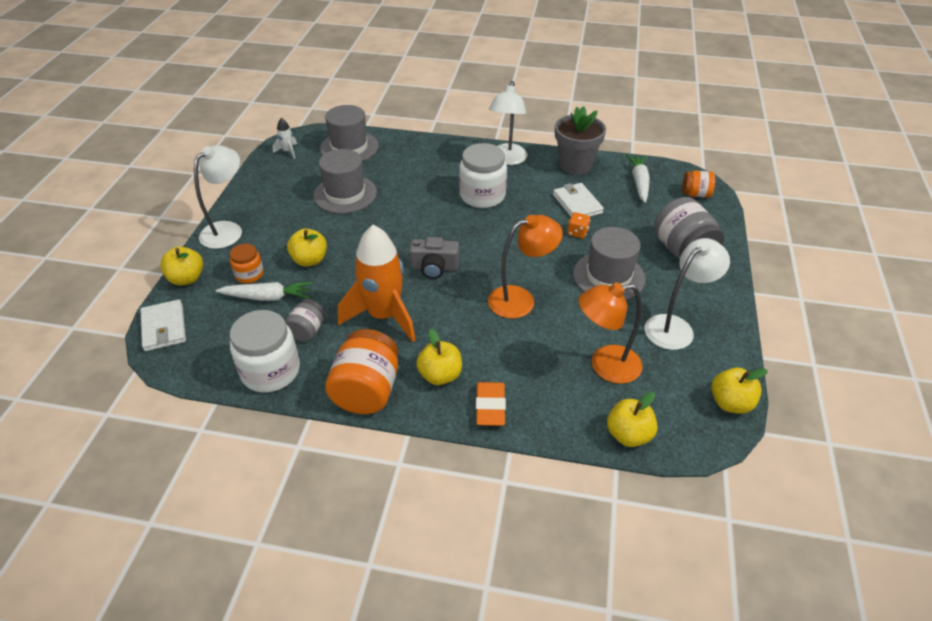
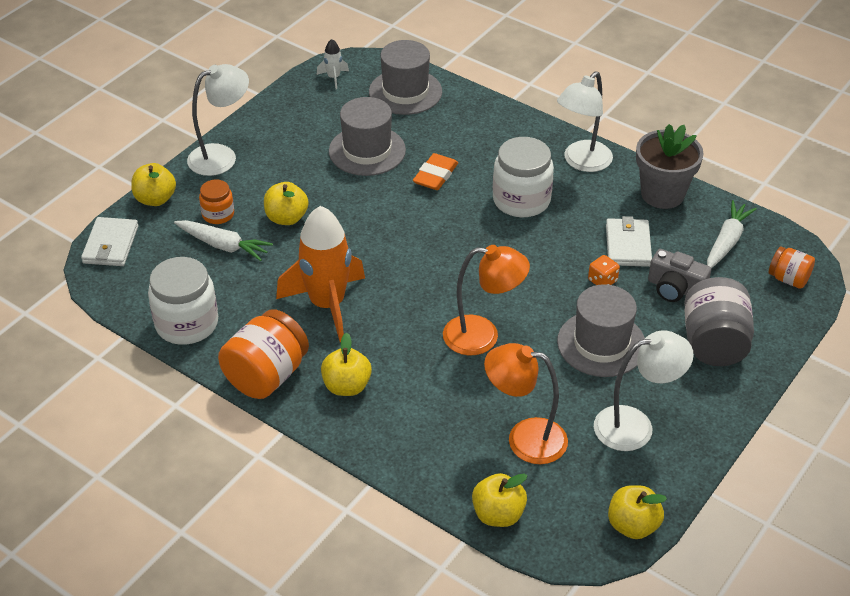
camera: 25 degrees right, 0 degrees up
(307, 331) = (243, 294): grey jar -> none
(434, 267) = (412, 269): grey camera -> grey camera (675, 288)
(490, 406) = (377, 435): orange eraser -> orange eraser (435, 175)

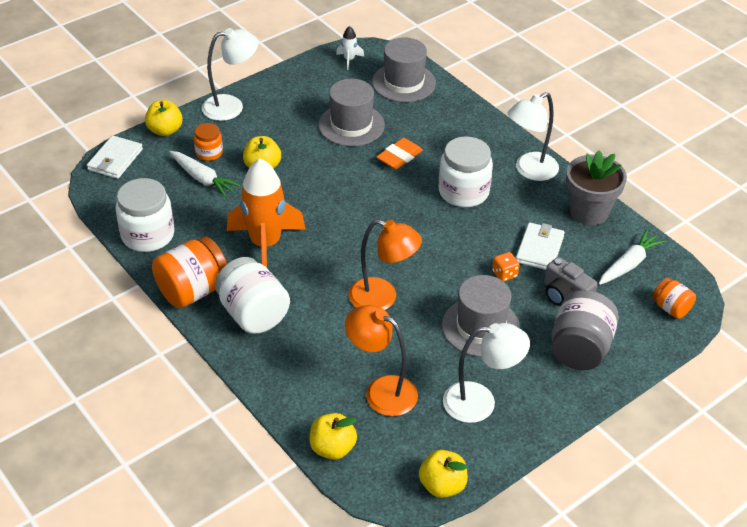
camera: 15 degrees right, 0 degrees up
(347, 386) = (253, 314): yellow apple -> white jar

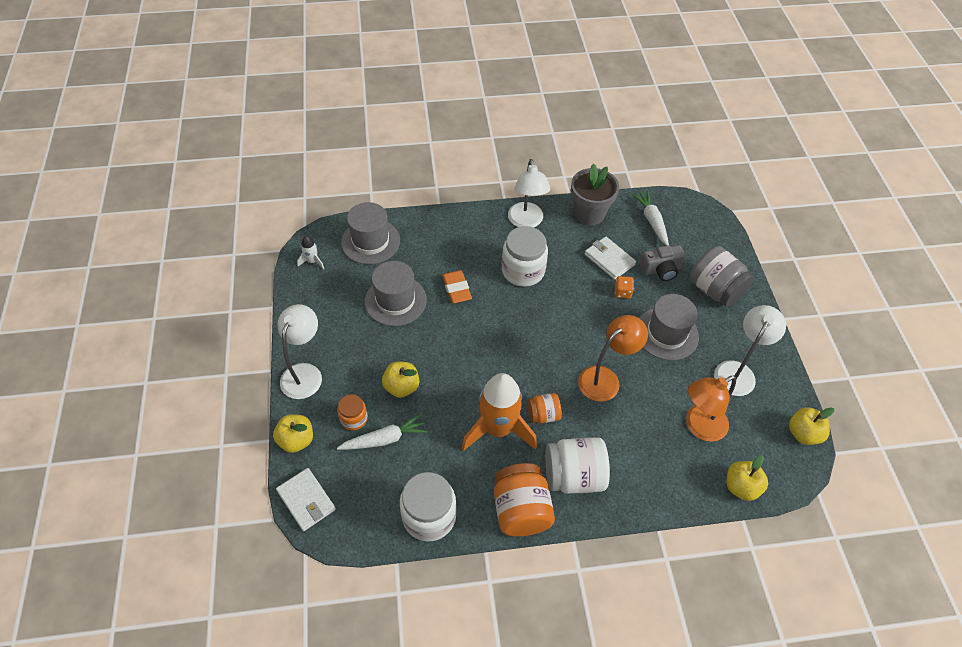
camera: 60 degrees left, 10 degrees up
(671, 308) = (703, 223): orange jar -> orange jar (543, 415)

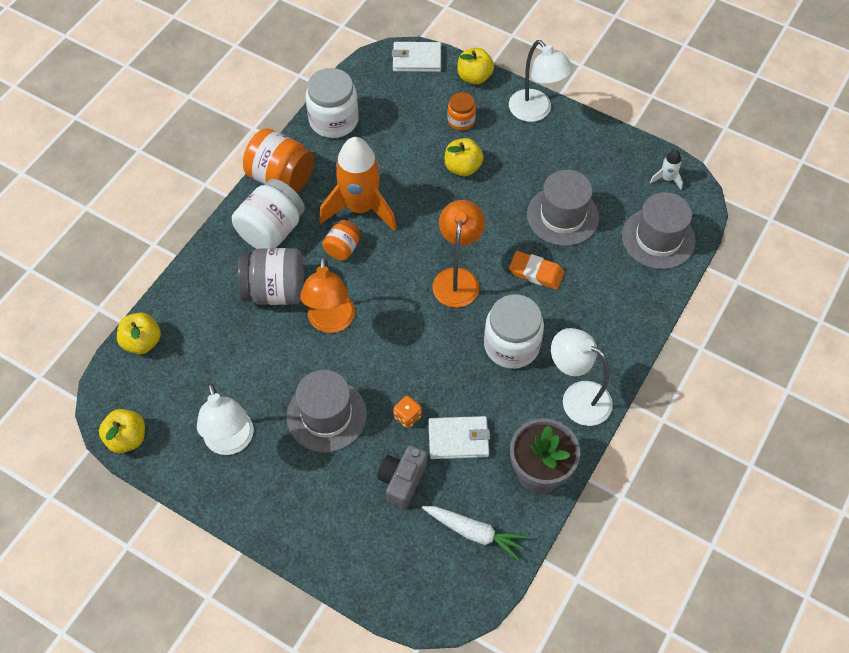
camera: 130 degrees right, 5 degrees up
(385, 439) = (423, 130): white carrot -> none
(699, 426) = (218, 358): orange lamp -> orange lamp (457, 278)
(715, 290) = (331, 512): grey jar -> grey jar (275, 291)

